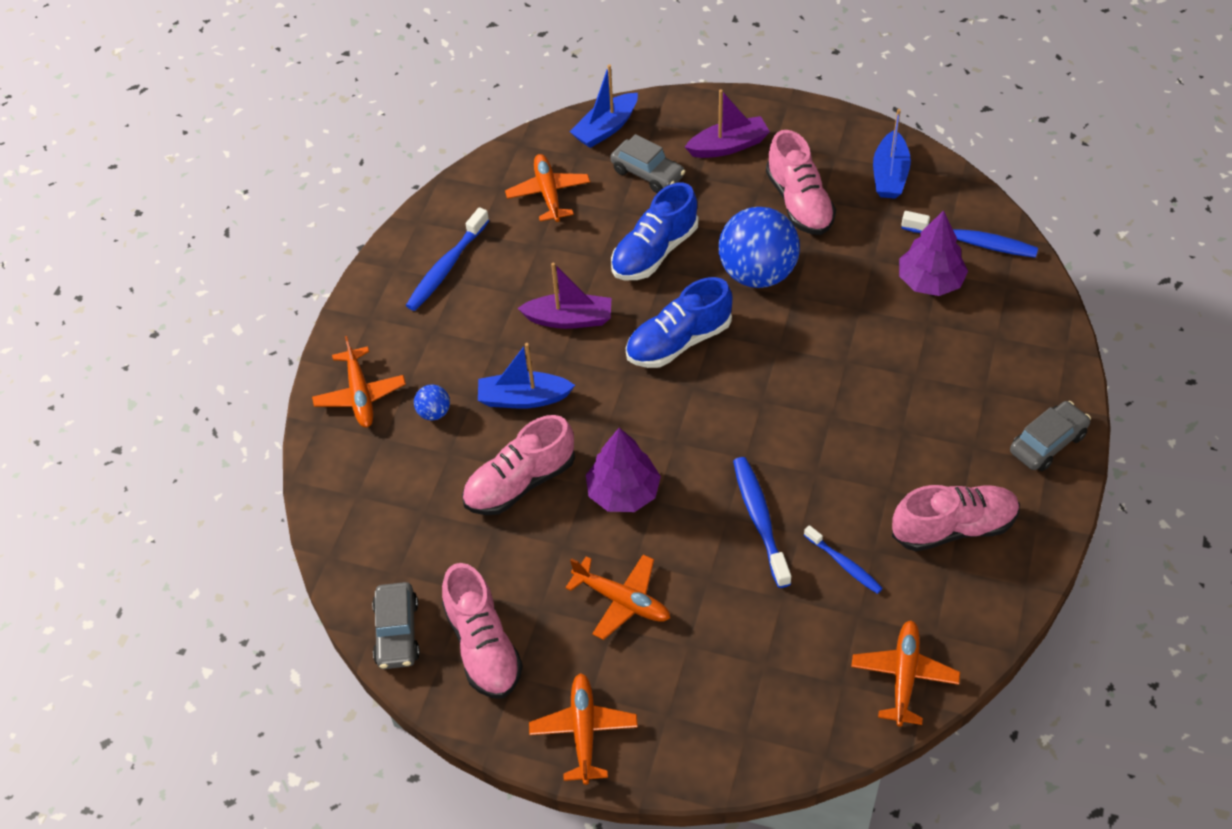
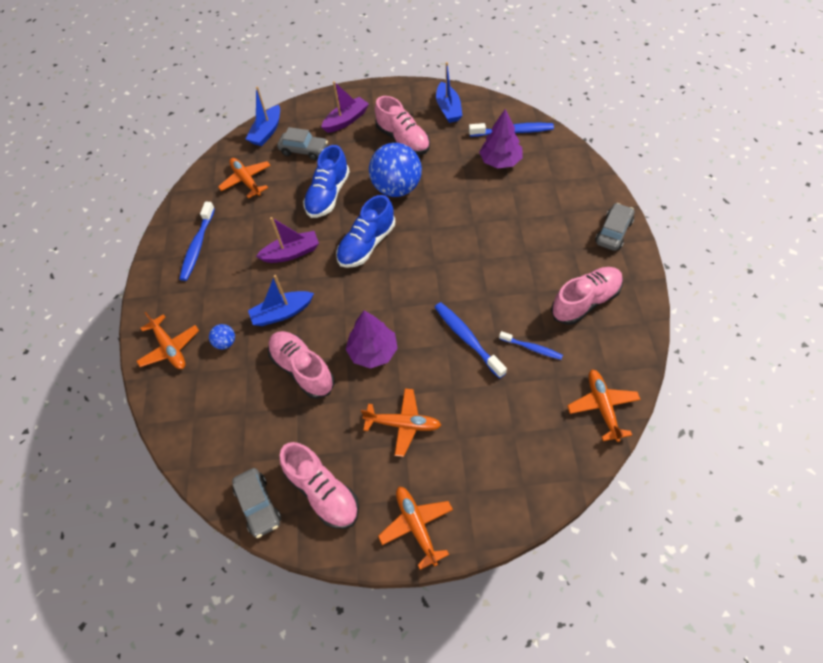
camera: 20 degrees left, 5 degrees up
(520, 483) = (302, 369): pink shoe -> pink shoe turned 105 degrees clockwise

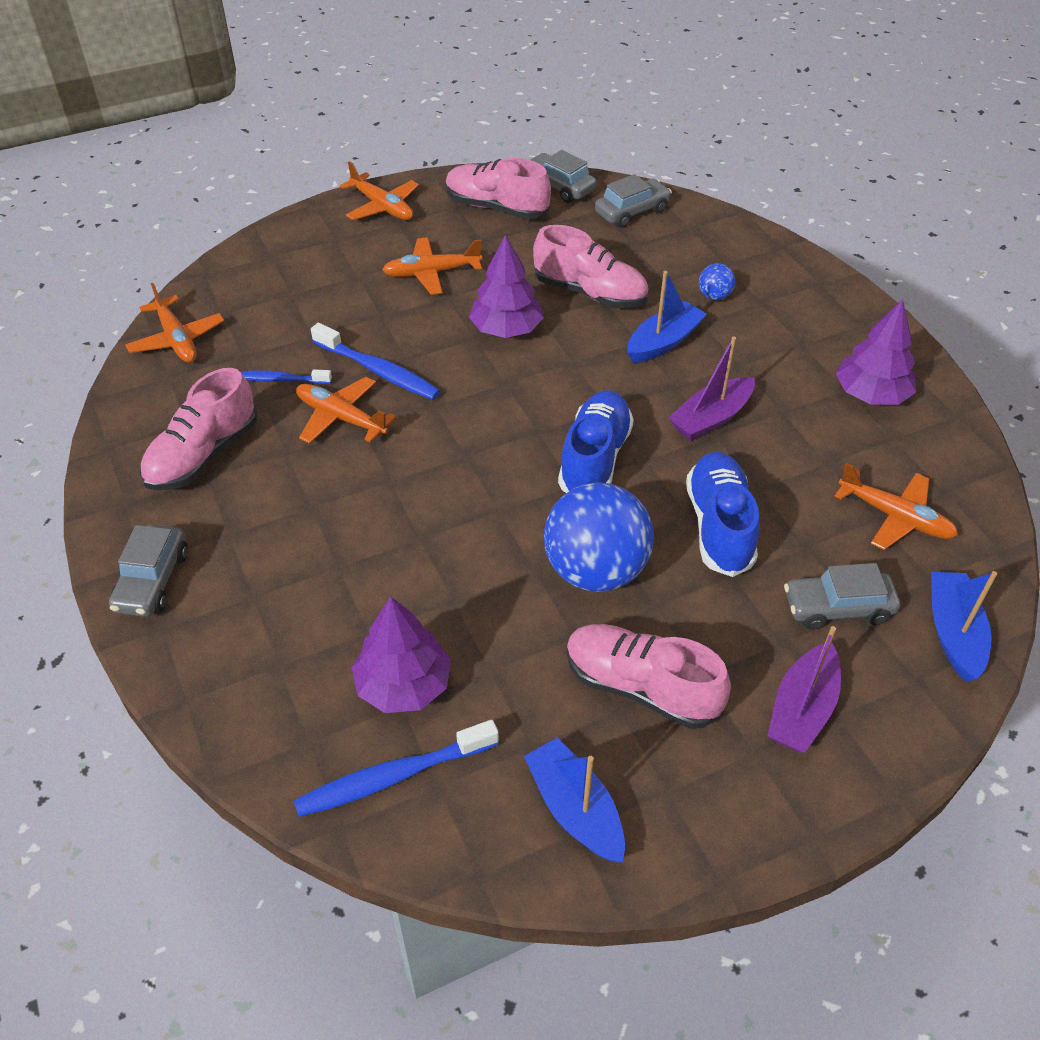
camera: 155 degrees right, 10 degrees down
(170, 348) = (782, 276): orange plane -> orange plane (341, 418)
(197, 246) = (871, 394): blue toothbrush -> purple tree
(222, 451) = (632, 212): none -> grey car

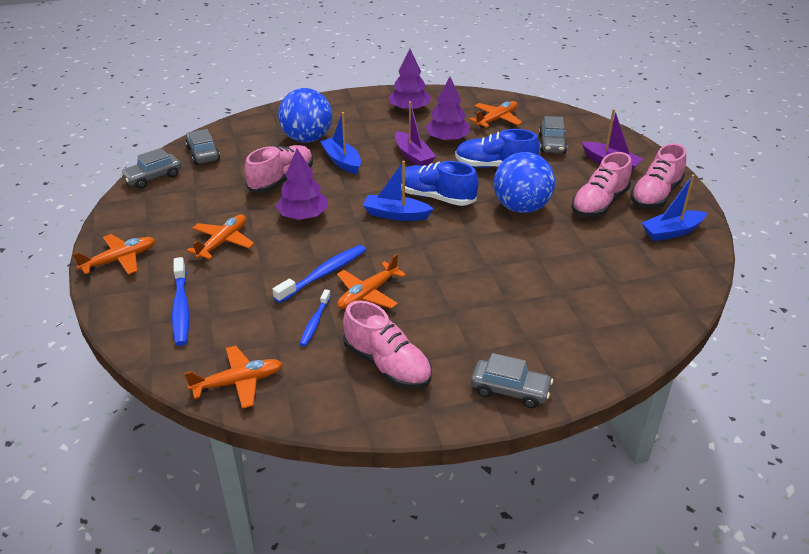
camera: 80 degrees left, 10 degrees down
(393, 776) = (659, 288): blue toothbrush -> blue toothbrush (181, 308)
(403, 685) = (599, 280): purple tree -> purple tree (447, 139)
(431, 273) = (223, 242): orange plane -> orange plane turned 150 degrees counterclockwise
(496, 208) = (160, 206): pink shoe -> pink shoe (655, 195)
(714, 296) = (307, 139): blue ball -> blue ball, size x2.35
(953, 633) = (568, 120): blue boat -> blue boat (396, 215)

